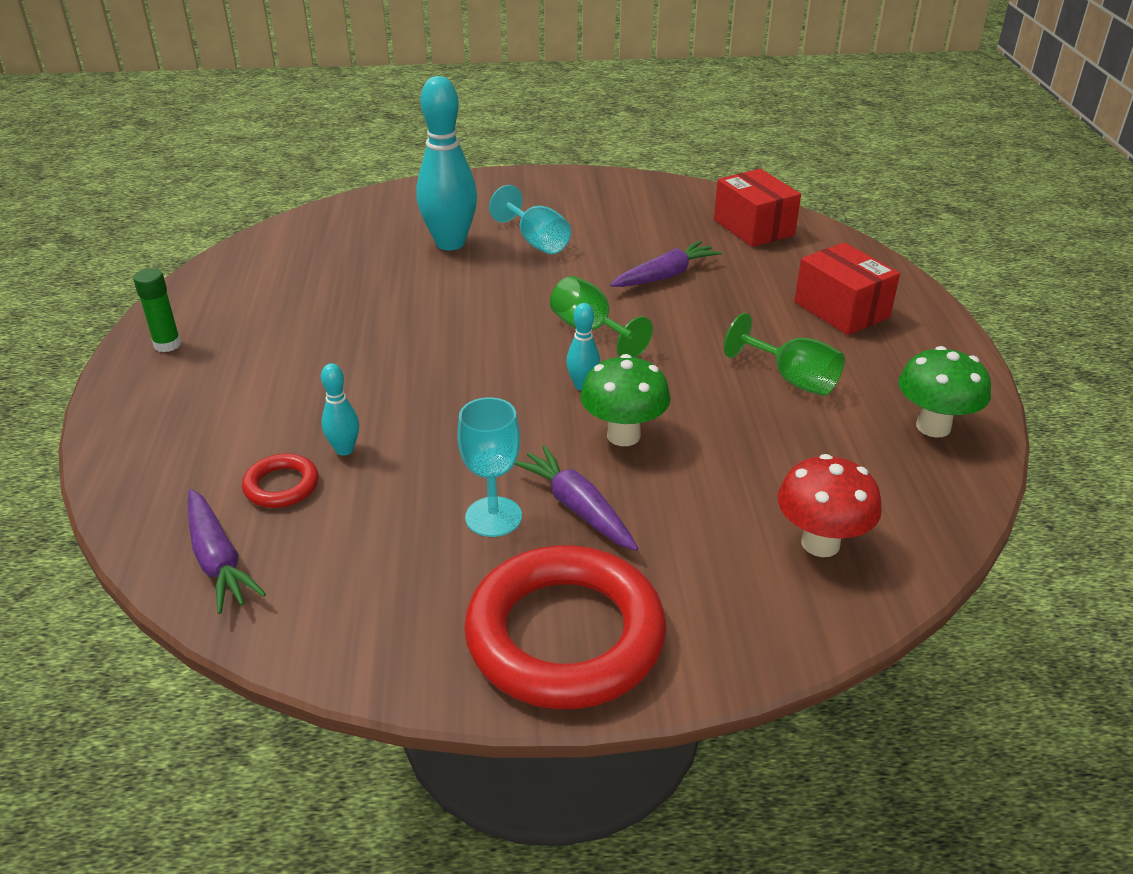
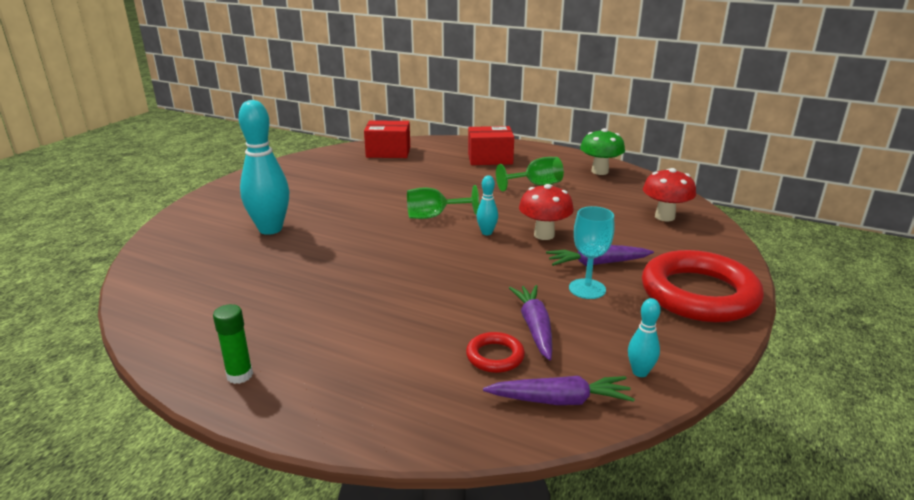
camera: 60 degrees left, 10 degrees down
(344, 450) = (476, 323): turquoise bowling pin -> turquoise bowling pin (640, 372)
(536, 242) = (313, 204): turquoise goblet -> none
(623, 435) = (544, 235): green mushroom -> red mushroom
(665, 275) = (404, 183): purple carrot -> purple carrot (534, 327)

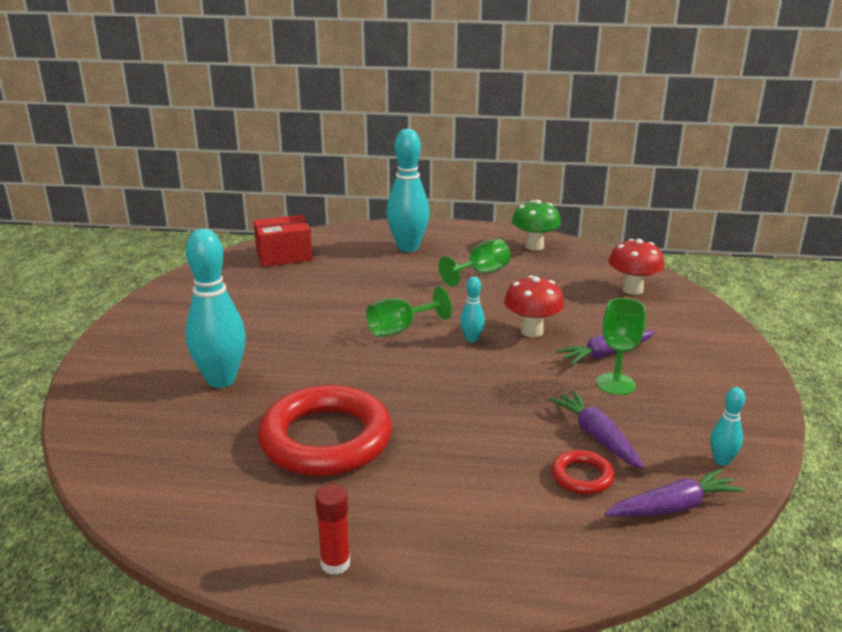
camera: 20 degrees left, 0 degrees up
(240, 375) = (335, 563): green glue stick -> red glue stick
(490, 159) = (408, 247): red box -> turquoise bowling pin
(587, 289) = (615, 384): turquoise goblet -> green goblet
(699, 294) = (718, 368): red ring -> red ring (326, 439)

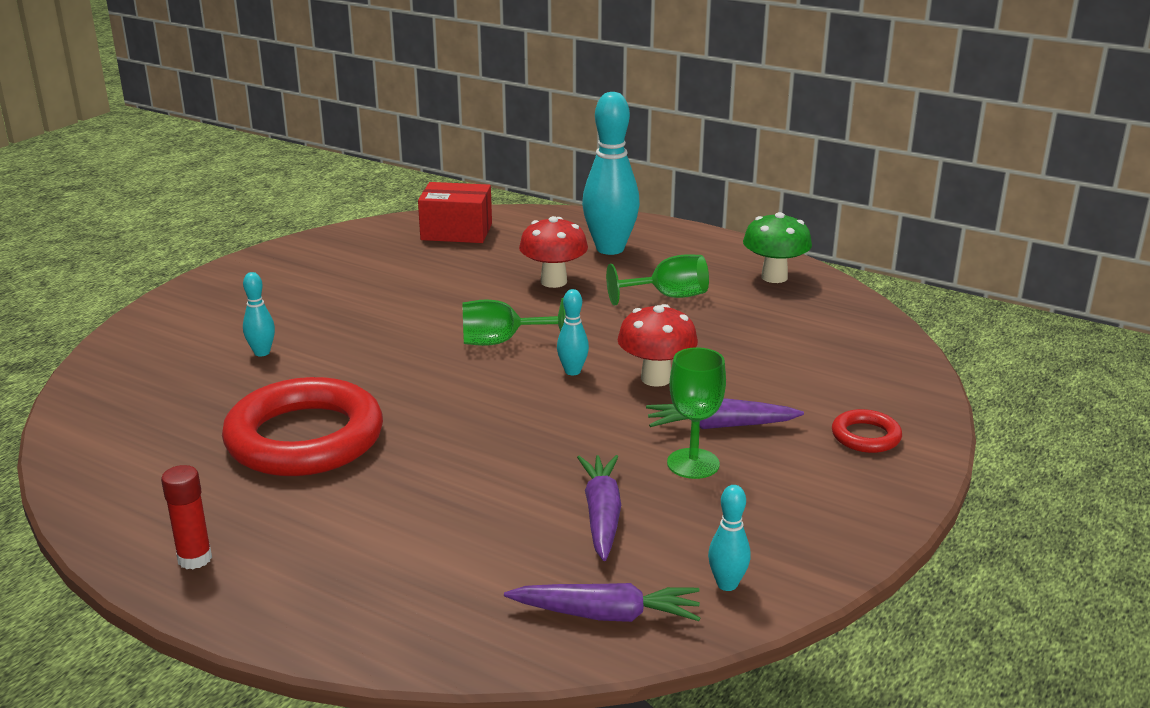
camera: 25 degrees right, 0 degrees up
(221, 380) = (262, 352): turquoise bowling pin -> turquoise bowling pin, size x0.46
(582, 476) = (536, 552): red ring -> red ring (866, 436)
(632, 290) = (847, 357): red mushroom -> red mushroom (553, 282)

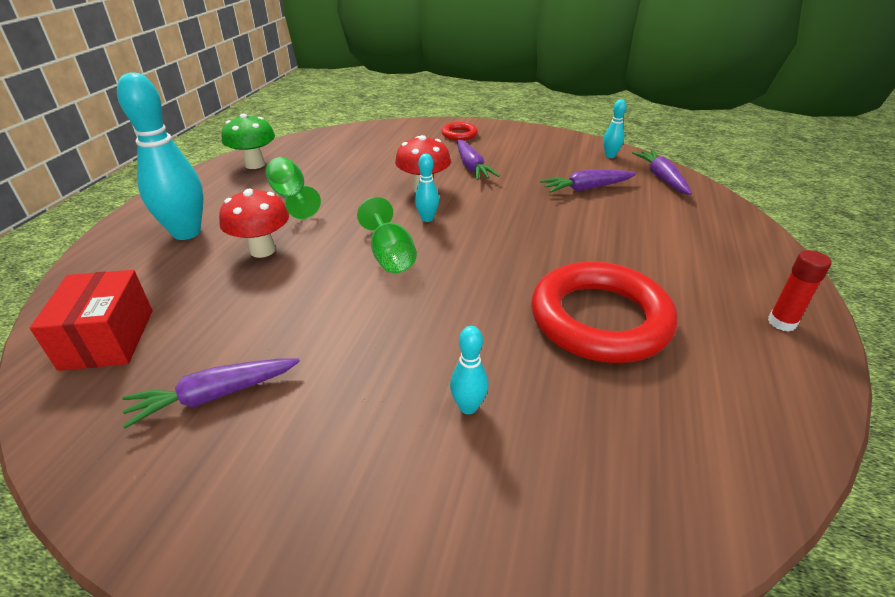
camera: 105 degrees left, 10 degrees up
(361, 267) = (214, 396): none -> purple carrot
(693, 464) = (516, 170): green goblet -> none

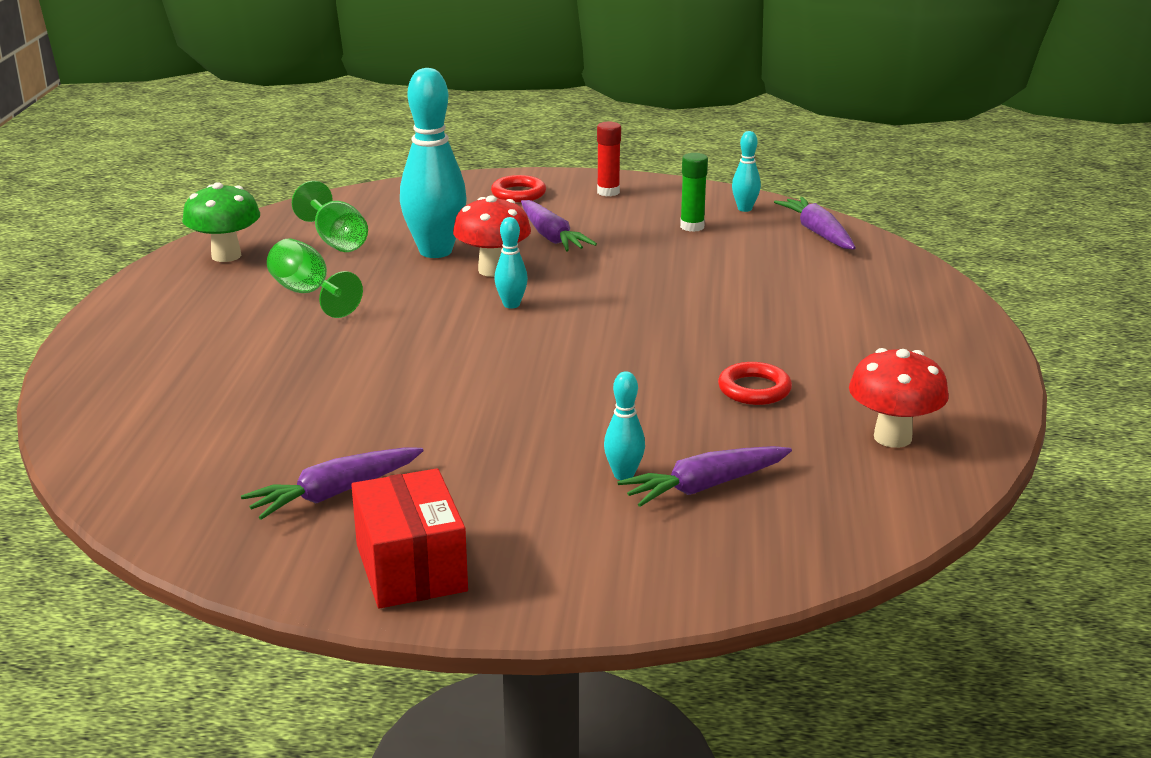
camera: 10 degrees left, 10 degrees down
(108, 339) = (166, 459): red box -> red box (411, 568)
(186, 233) = (184, 346): turquoise bowling pin -> turquoise bowling pin (435, 251)
(262, 250) = (305, 357): red mushroom -> red mushroom (892, 437)
(390, 256) = (479, 349): green goblet -> green goblet (336, 241)
(571, 167) = (692, 227): none -> green glue stick
(586, 188) = (717, 253): purple carrot -> purple carrot (705, 486)
(600, 319) = (754, 389): red ring -> red ring, size x0.44
(781, 322) = (958, 374): red glue stick -> red glue stick (608, 192)

